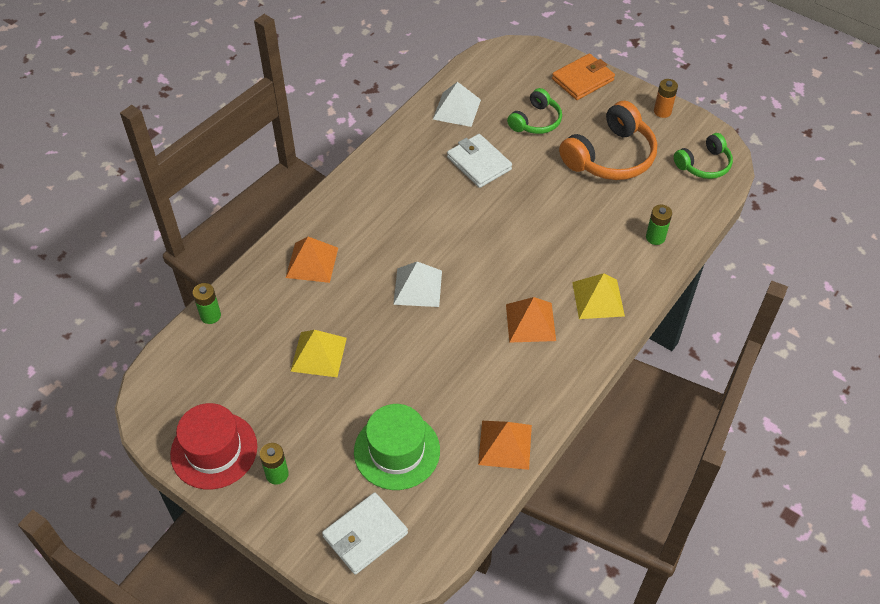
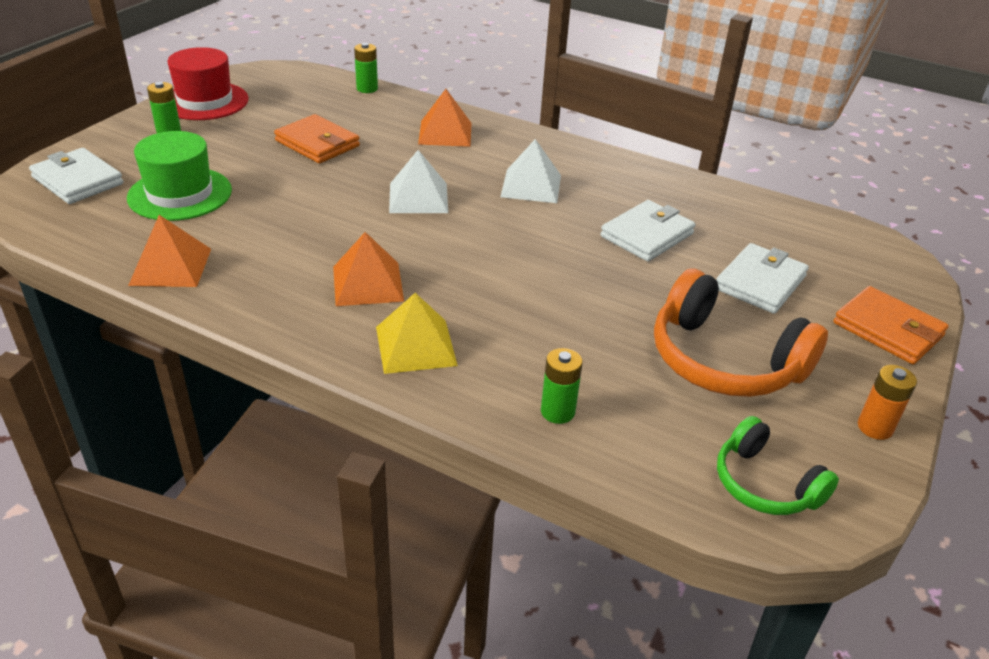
camera: 80 degrees right, 15 degrees down
(318, 354) = (317, 143): yellow pyramid -> orange wallet
(456, 109) = (741, 215): white pyramid -> white pyramid (531, 185)
(536, 121) = (760, 283): green headphones -> white wallet

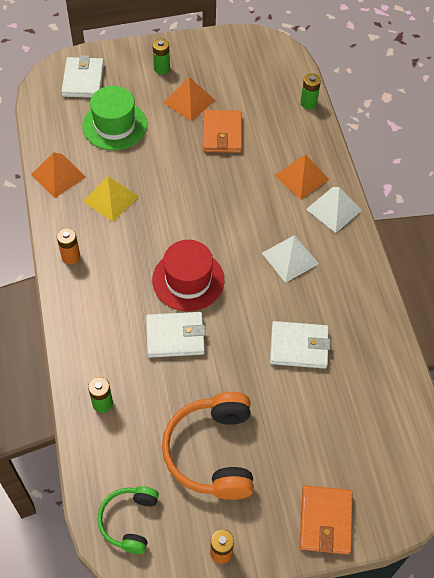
camera: 50 degrees right, 20 degrees up
(205, 101) = (207, 53): red hat -> red hat (188, 280)
(303, 320) = (71, 256): none -> orange battery
(368, 283) = (122, 258): orange pyramid -> orange pyramid (189, 101)
(416, 345) = (95, 313): yellow pyramid -> yellow pyramid (111, 198)
(418, 198) = (219, 218): white pyramid -> white pyramid (334, 209)
(760, 283) = (308, 431): white wallet -> white wallet (175, 336)

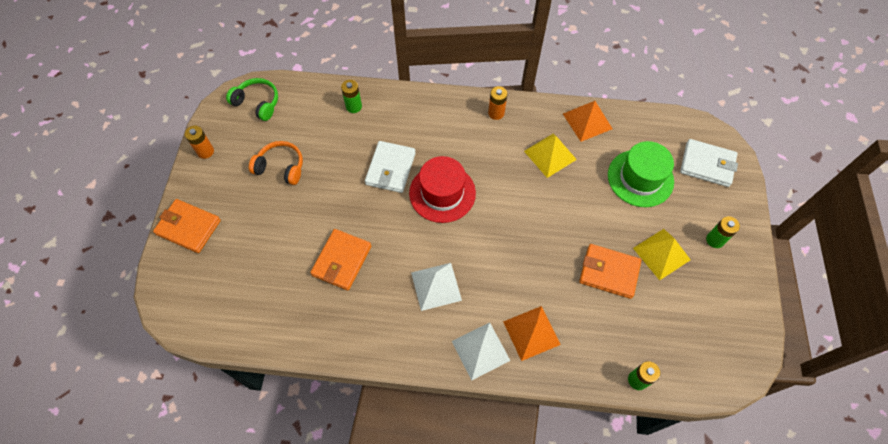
camera: 110 degrees right, 5 degrees up
(189, 101) = (661, 254): orange pyramid -> yellow pyramid
(212, 452) = (281, 167): orange headphones -> orange headphones, size x0.59
(299, 347) = (342, 261): white wallet -> orange wallet

